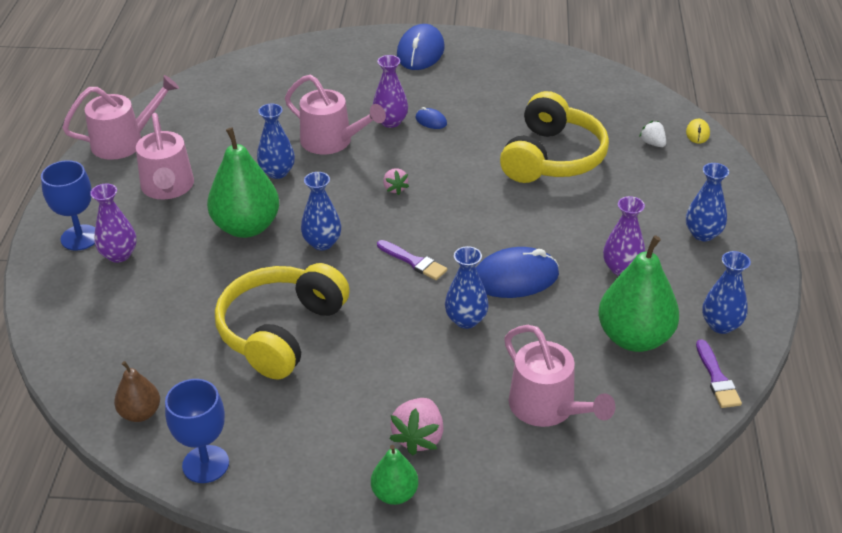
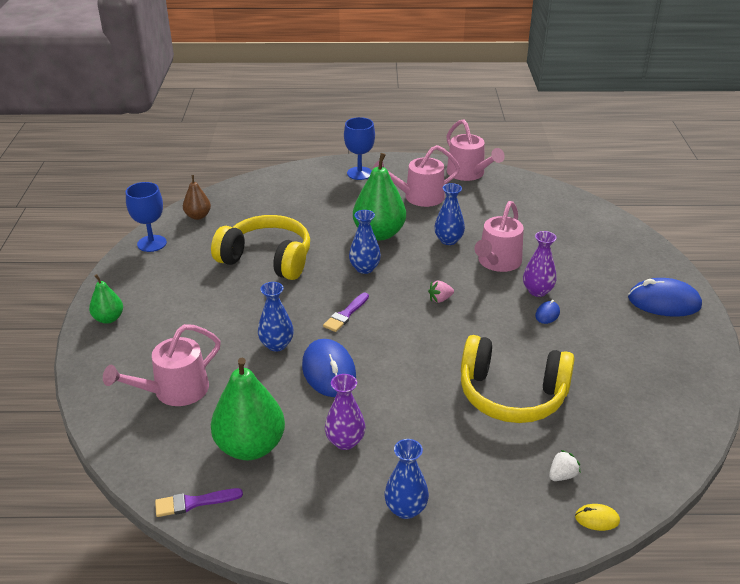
camera: 85 degrees right, 5 degrees down
(119, 255) = (343, 189): purple vase -> none
(419, 437) = (156, 326): pink strawberry -> none
(721, 325) = (265, 512): blue vase -> none

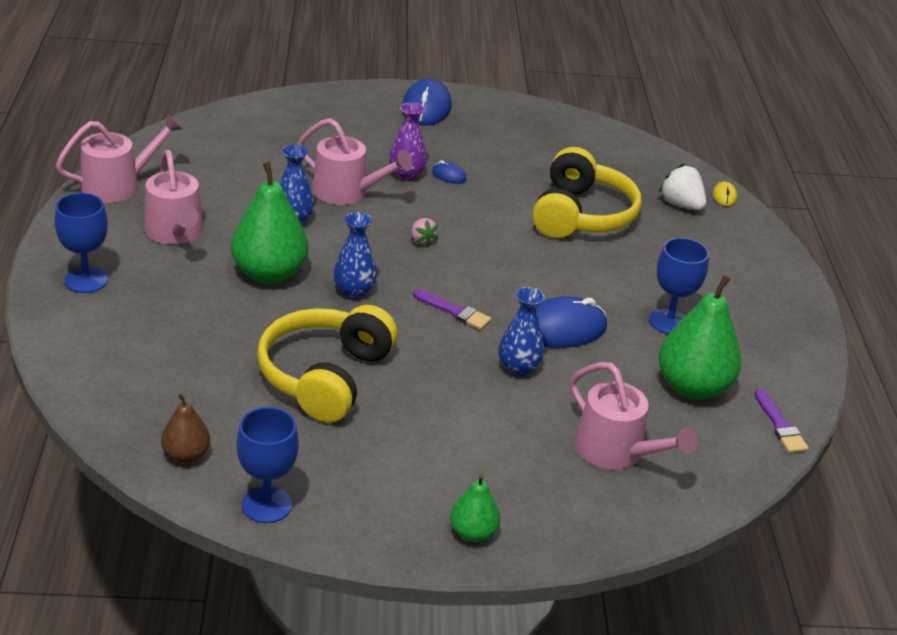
camera: 95 degrees left, 0 degrees up
(345, 441) = (669, 322): purple vase -> blue goblet
(405, 509) = (745, 291): blue vase -> none
(562, 475) = (681, 204): white strawberry -> white strawberry, size x1.67

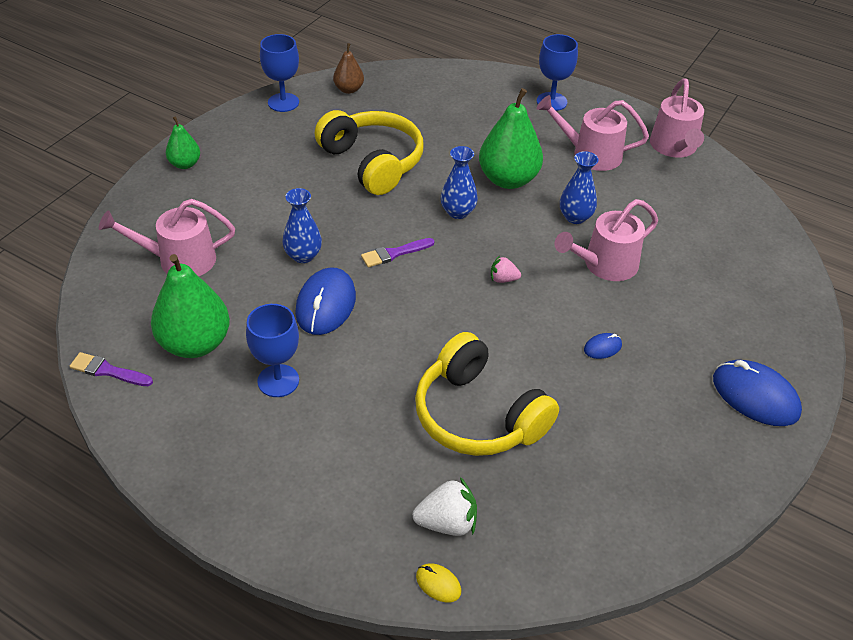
camera: 125 degrees right, 10 degrees up
(406, 175) = (617, 317): purple vase -> none

